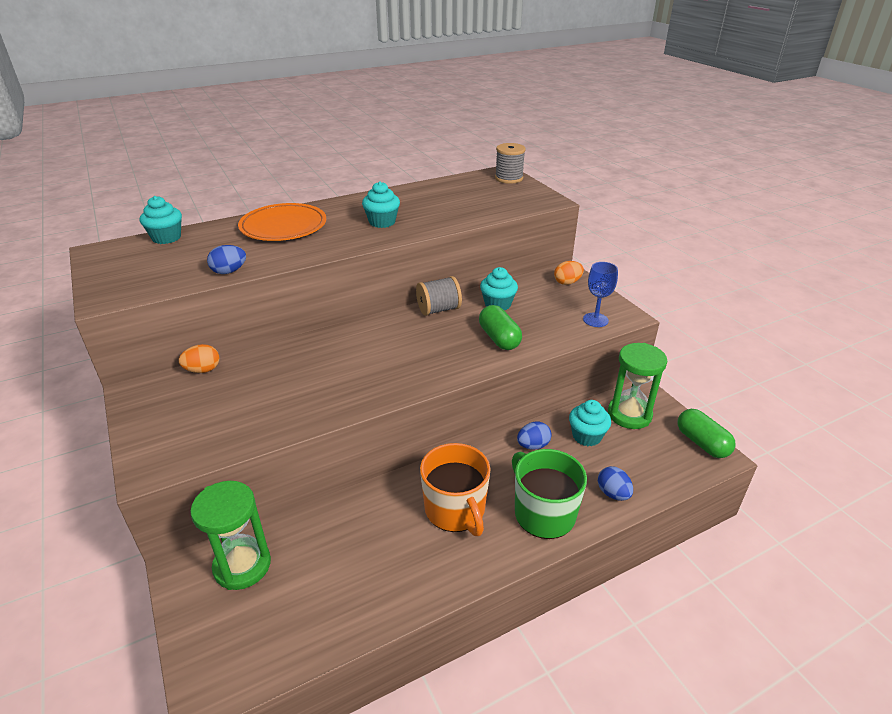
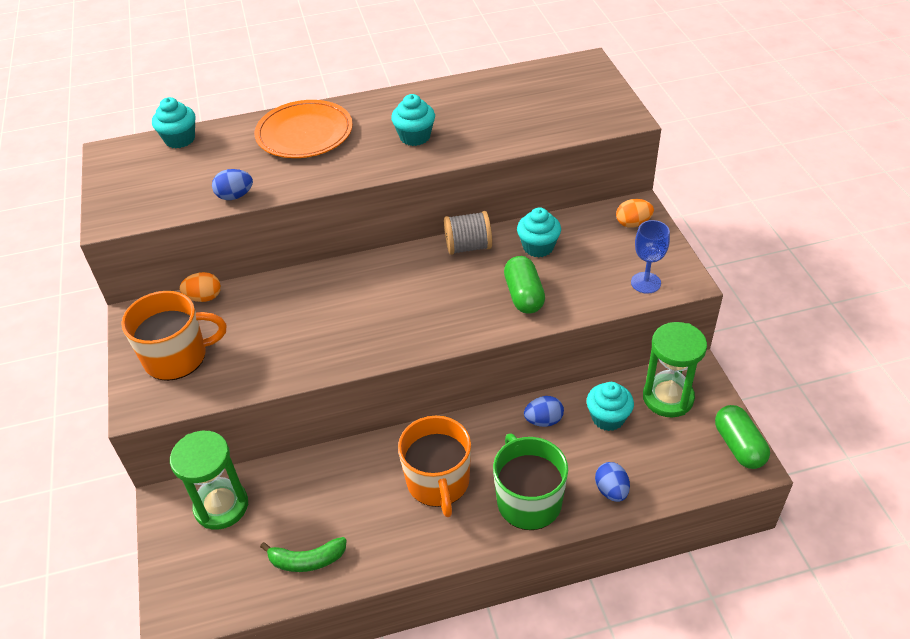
camera: 15 degrees right, 10 degrees up
(183, 421) = (177, 357): none -> orange mug
(344, 603) = (307, 560): none -> green banana
(509, 178) = (590, 74): grey spool -> none

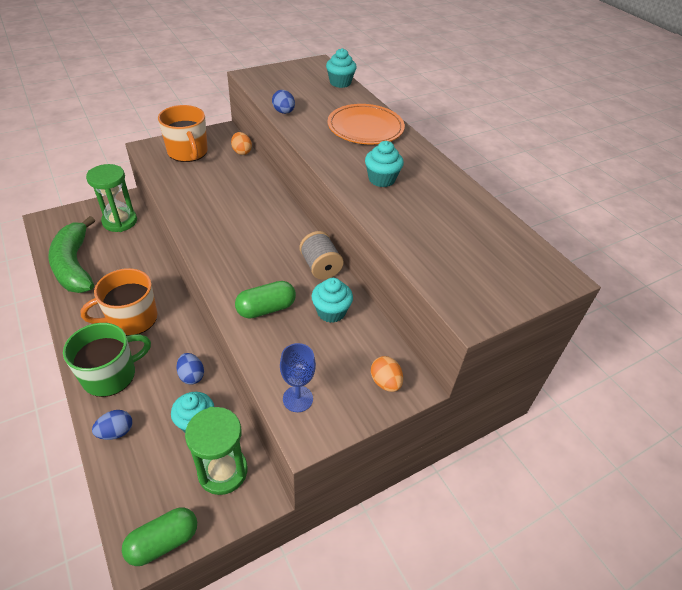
camera: 70 degrees right, 0 degrees up
(307, 560) = (74, 265): green banana -> green banana, size x1.94

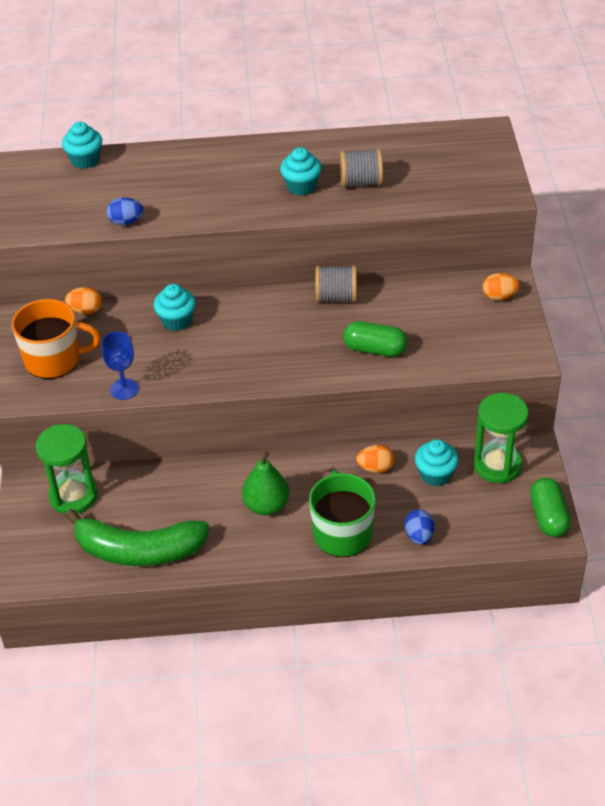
camera: 60 degrees left, 0 degrees up
(132, 319) = (266, 506): orange mug -> green pear
(191, 376) = (375, 468): blue egg -> orange egg
(266, 308) = (375, 349): green capsule -> green capsule turned 75 degrees counterclockwise
(297, 399) = (492, 354): blue goblet -> blue goblet (124, 389)
(331, 312) = (402, 306): turquoise cupcake -> turquoise cupcake (176, 321)
(365, 128) = (200, 169): orange plate -> none
(412, 210) = (361, 182): none -> grey spool

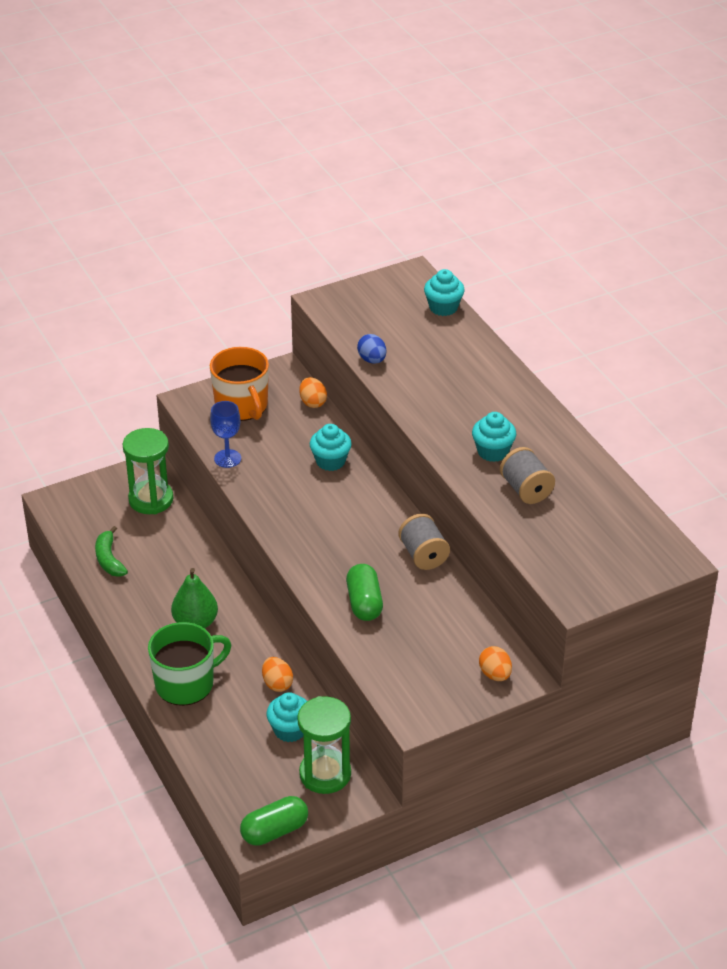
camera: 65 degrees right, 5 degrees down
(139, 550) = (109, 559): green banana -> green banana, size x0.51
(419, 536) = (206, 739): blue egg -> none

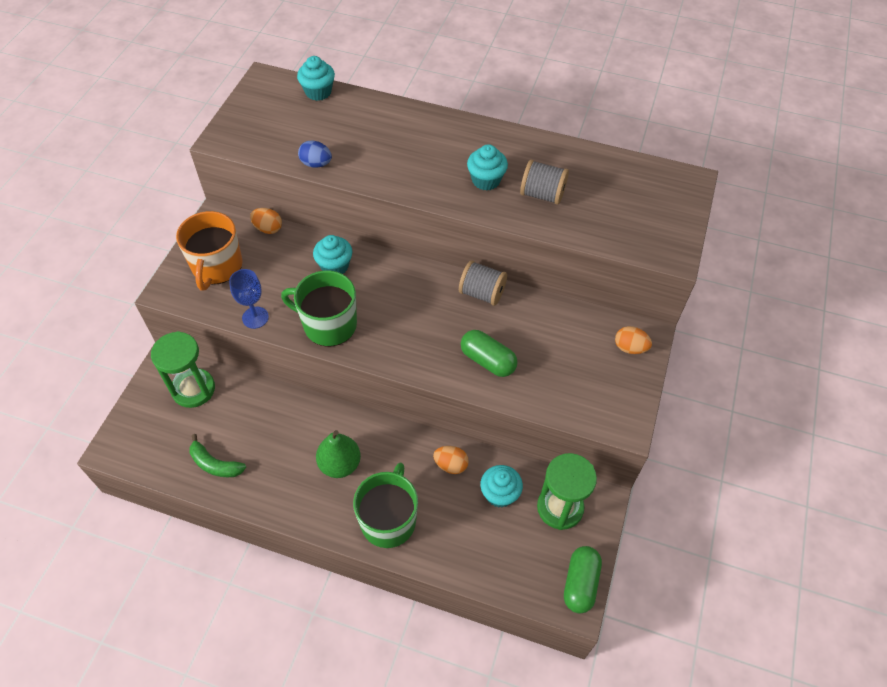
camera: 45 degrees left, 15 degrees up
(242, 406) = (217, 266): orange mug -> orange mug turned 75 degrees clockwise
(275, 498) = (328, 324): none -> green mug

